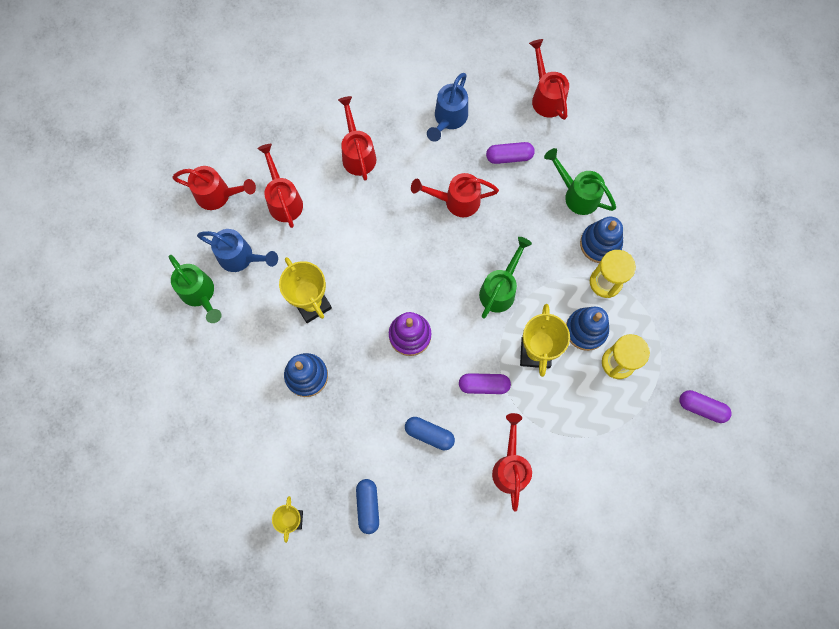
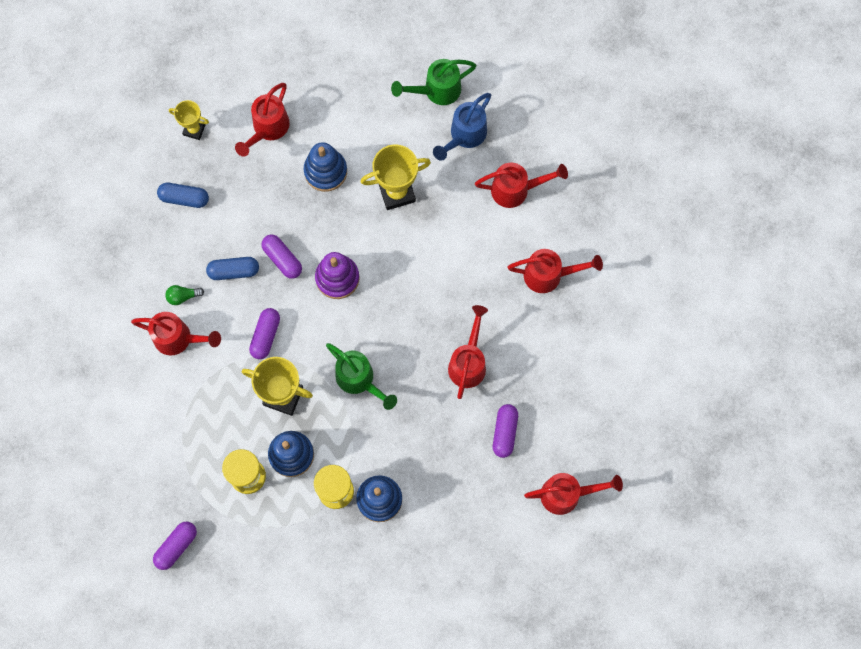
camera: 105 degrees right, 0 degrees up
(218, 195) = (538, 128): red watering can -> red watering can (267, 129)
(405, 391) = (282, 259): none -> purple capsule
(429, 434) = (234, 271): blue capsule -> blue capsule turned 45 degrees clockwise
(448, 119) = (565, 380): blue watering can -> none
(468, 476) = (183, 296): none -> green light bulb
(577, 194) = (442, 492): green watering can -> none

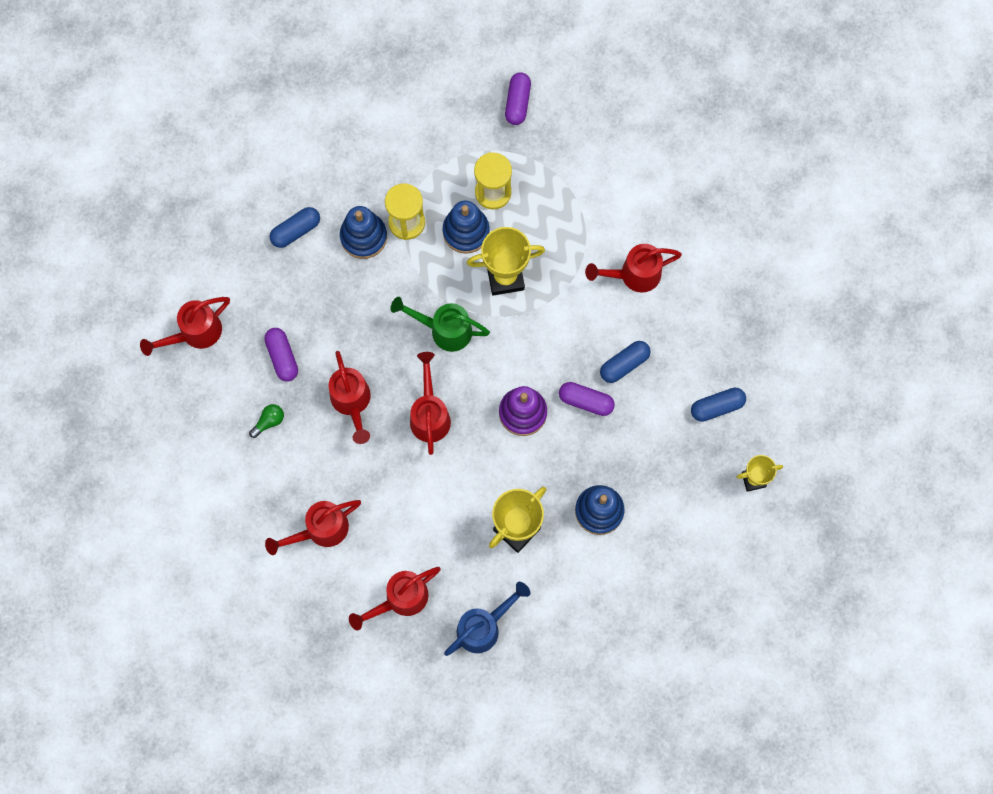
camera: 150 degrees right, 0 degrees up
(183, 296) = (655, 315): green light bulb -> green light bulb (269, 421)
(265, 336) = (556, 322): purple capsule -> none
(267, 129) = (683, 521): red watering can -> red watering can (430, 414)
(433, 538) = (296, 231): none -> blue capsule
(436, 91) = (540, 659): green watering can -> none
(464, 136) = (484, 626): blue watering can -> blue watering can turned 45 degrees clockwise

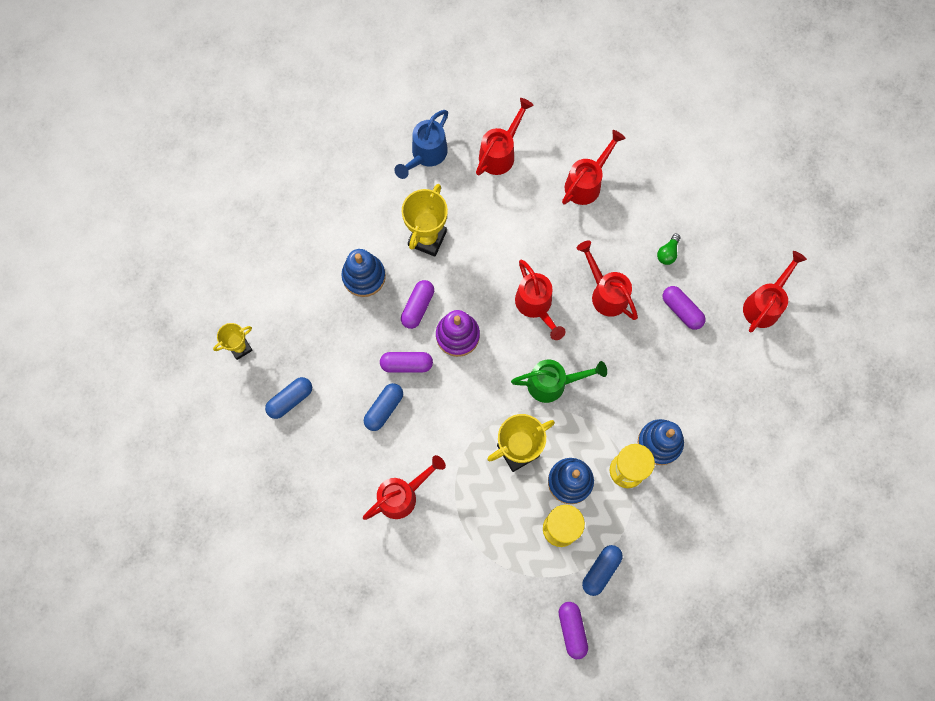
camera: 160 degrees right, 0 degrees up
(296, 231) = (722, 426): blue capsule -> blue capsule (601, 570)
(553, 457) = (418, 307): none -> purple capsule

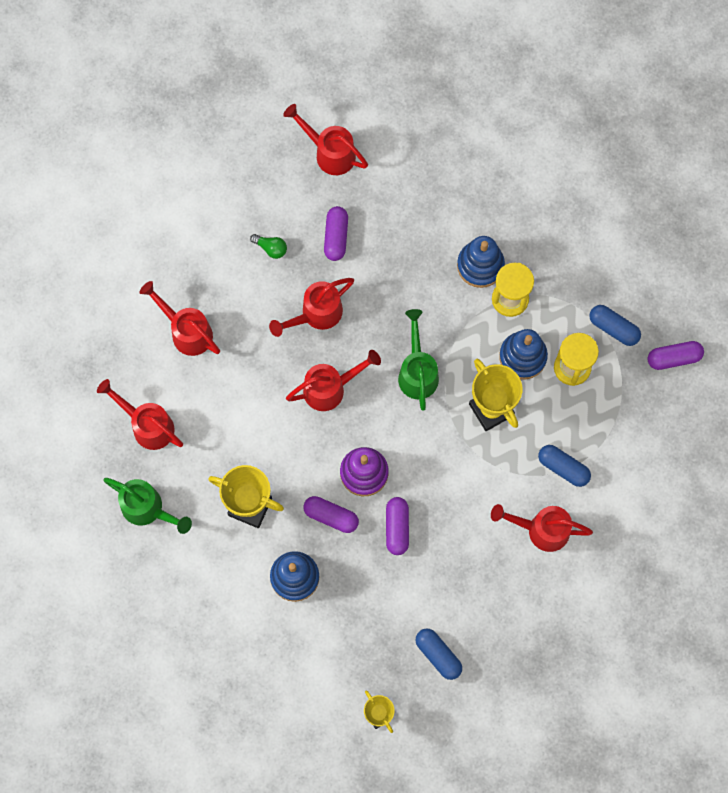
camera: 90 degrees left, 0 degrees up
(384, 409) = (447, 551): blue capsule -> blue capsule (563, 468)
(403, 495) = (541, 529): red watering can -> red watering can turned 45 degrees counterclockwise
(426, 155) = (148, 509): blue watering can -> green watering can
(681, 310) = (336, 237): purple capsule -> purple capsule turned 45 degrees counterclockwise

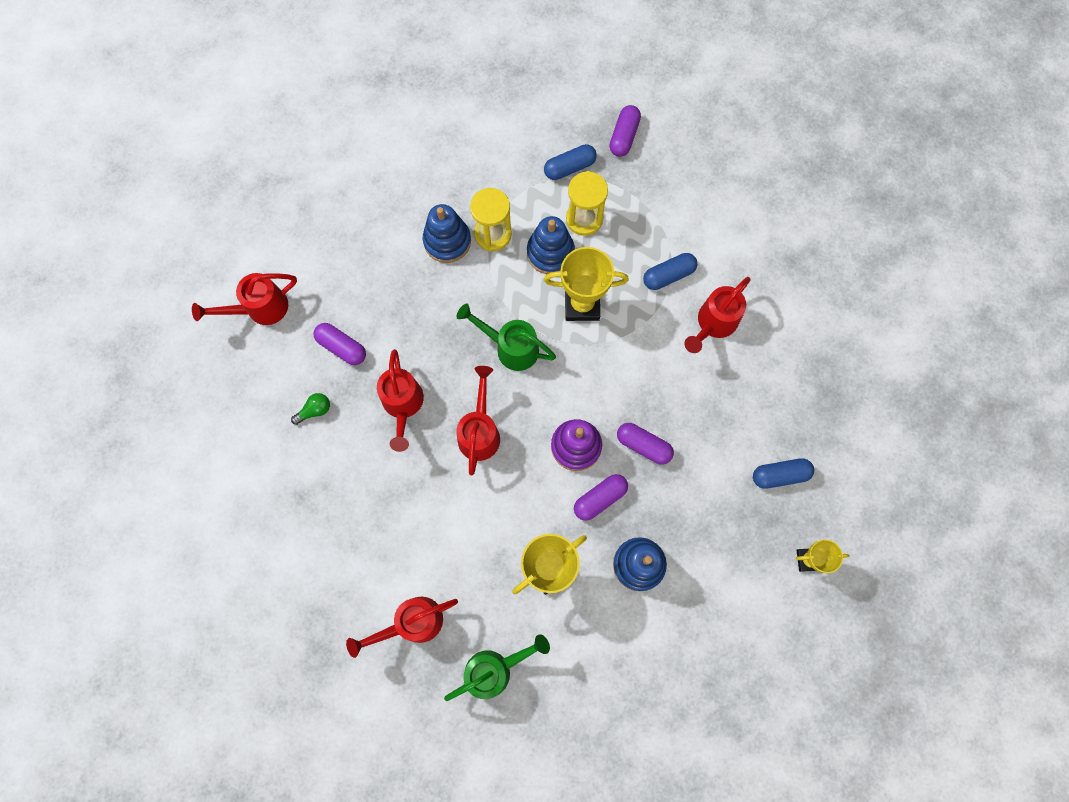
camera: 60 degrees left, 0 degrees up
(186, 331) = (343, 533): red watering can -> none

